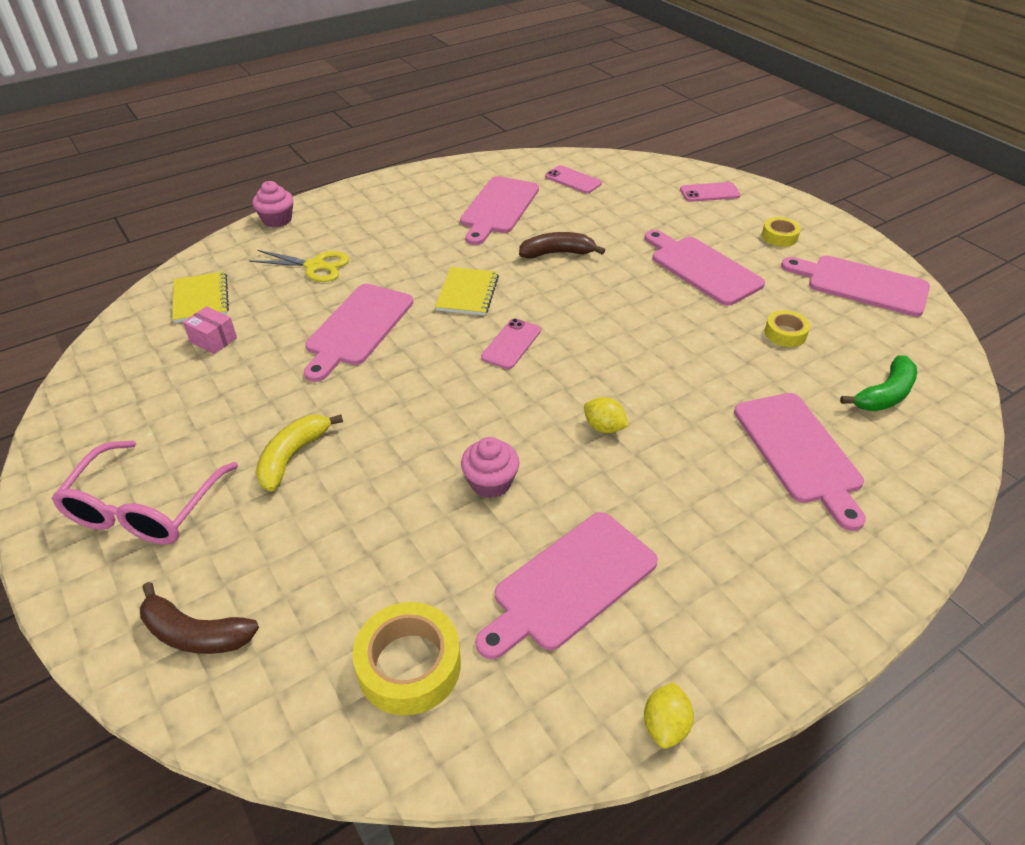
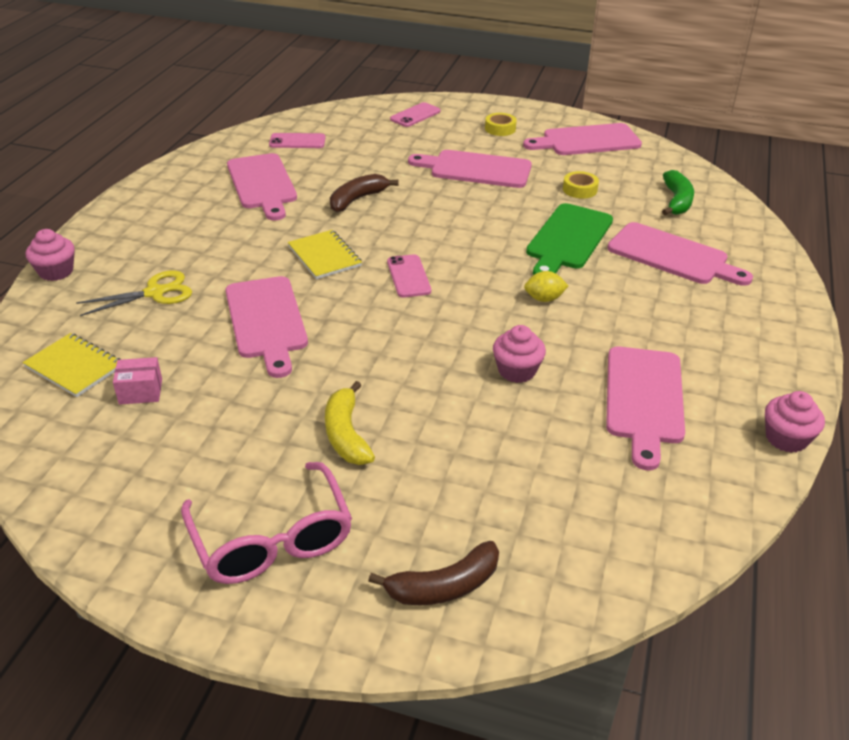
camera: 40 degrees left, 5 degrees down
(409, 665) = (614, 504): yellow tape -> none
(665, 725) = (786, 438): yellow lemon -> pink cupcake
(705, 379) = (568, 239): none -> green cutting board

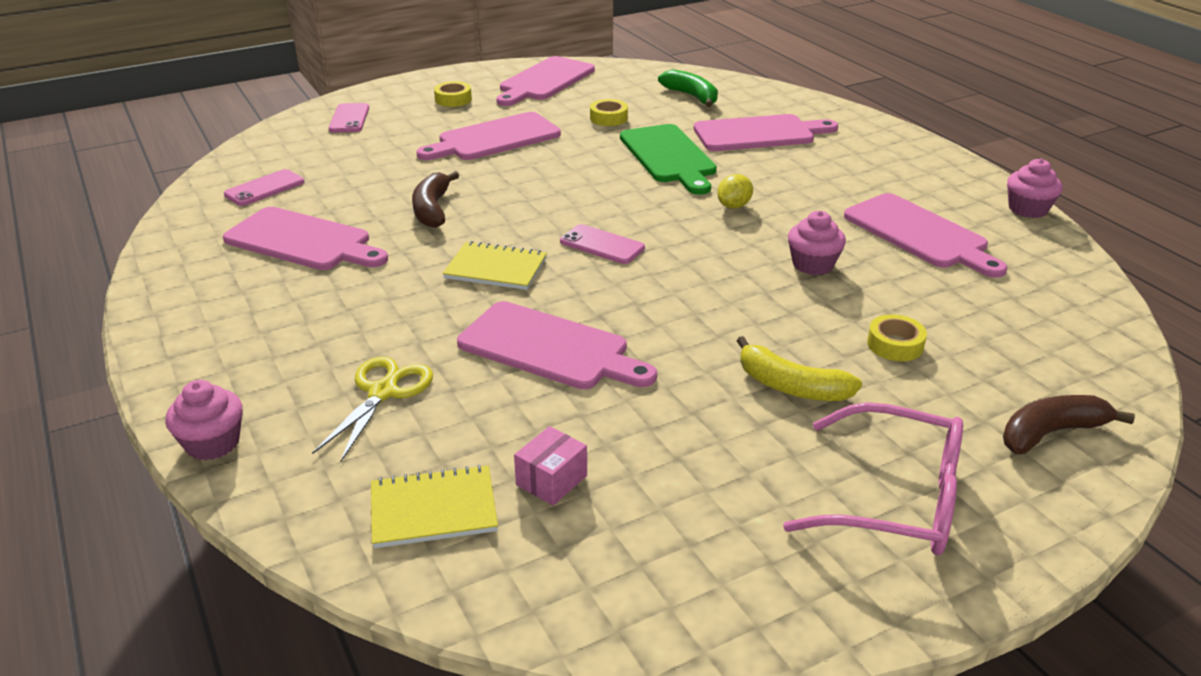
camera: 45 degrees left, 5 degrees down
(444, 586) = (1050, 433): brown banana -> brown banana turned 135 degrees counterclockwise
(461, 457) = (895, 345): none -> yellow tape

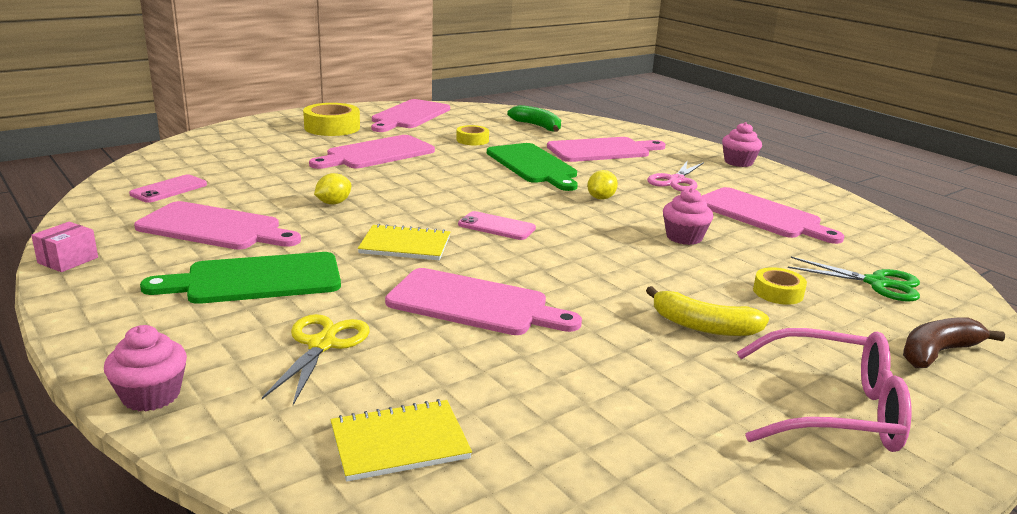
camera: 10 degrees left, 10 degrees down
(333, 309) = (256, 280): none -> green cutting board
(349, 119) = (240, 140): pink phone -> none
(432, 209) = (333, 203): brown banana -> yellow lemon
(453, 99) = (332, 127): yellow tape -> yellow tape, size x1.71
(551, 480) = (510, 411): pink box -> pink box (68, 260)
(833, 180) = (676, 180): none -> pink scissors
(1020, 336) = (876, 283): none -> green scissors
(1027, 209) = (838, 198): pink cupcake -> pink cupcake (738, 162)

